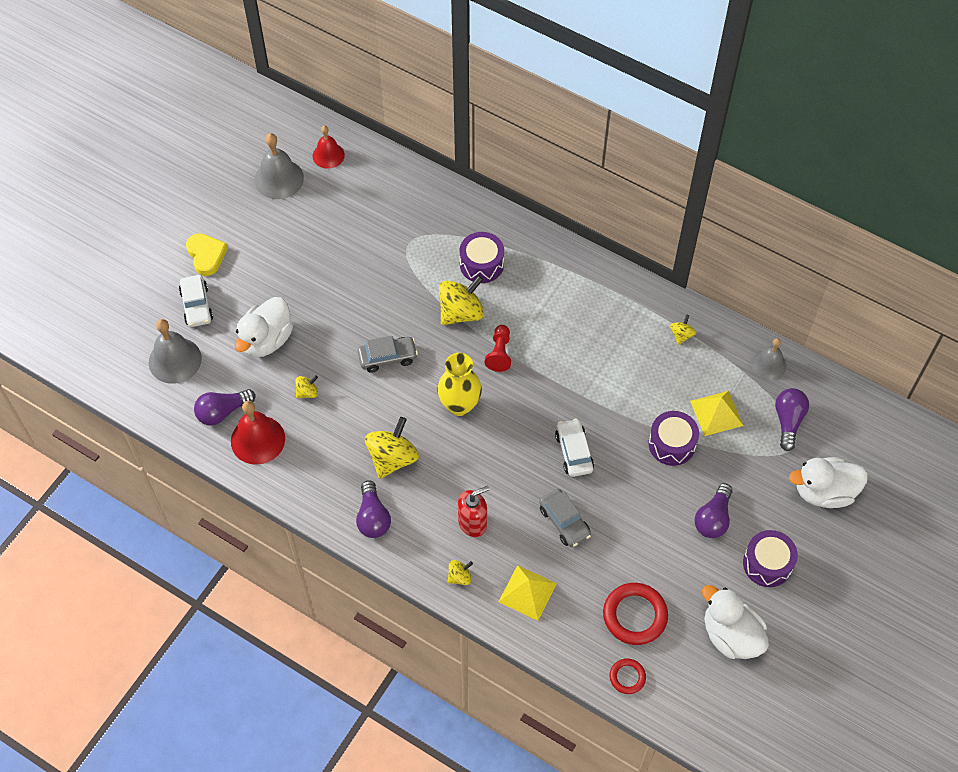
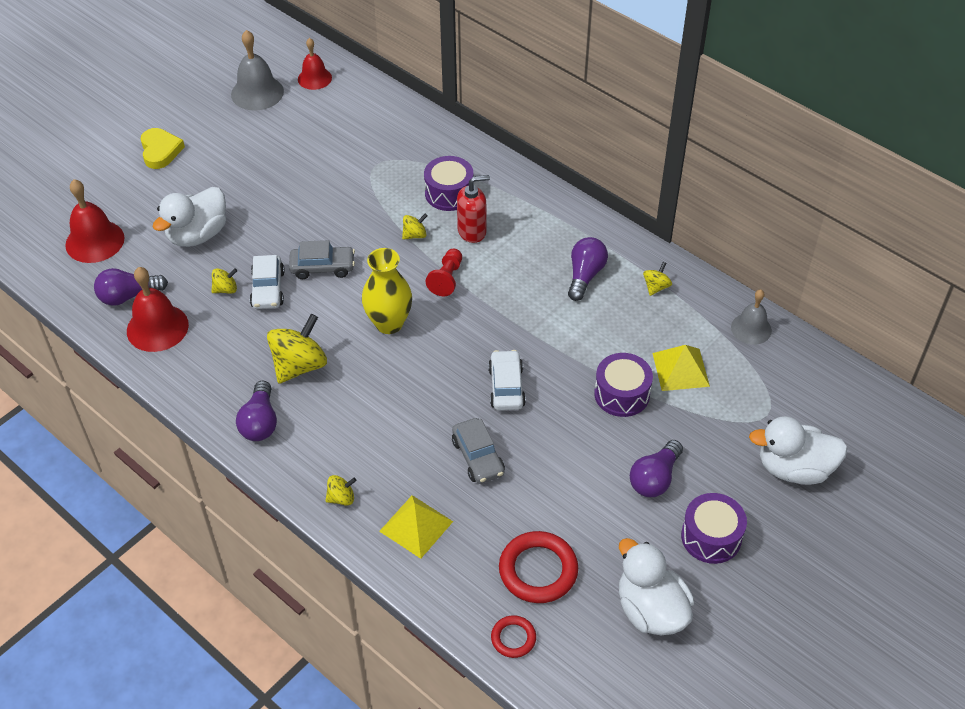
camera: 10 degrees right, 10 degrees down
(175, 360) = (95, 241): grey bell -> red bell
(197, 306) = (135, 194): white car -> white car (268, 289)
(461, 312) = (415, 235): yellow spinning top -> yellow spinning top, size x0.50
(472, 523) = (372, 443): red soap dispenser -> red soap dispenser (472, 231)
(788, 421) = (763, 389): purple light bulb -> purple light bulb (585, 275)

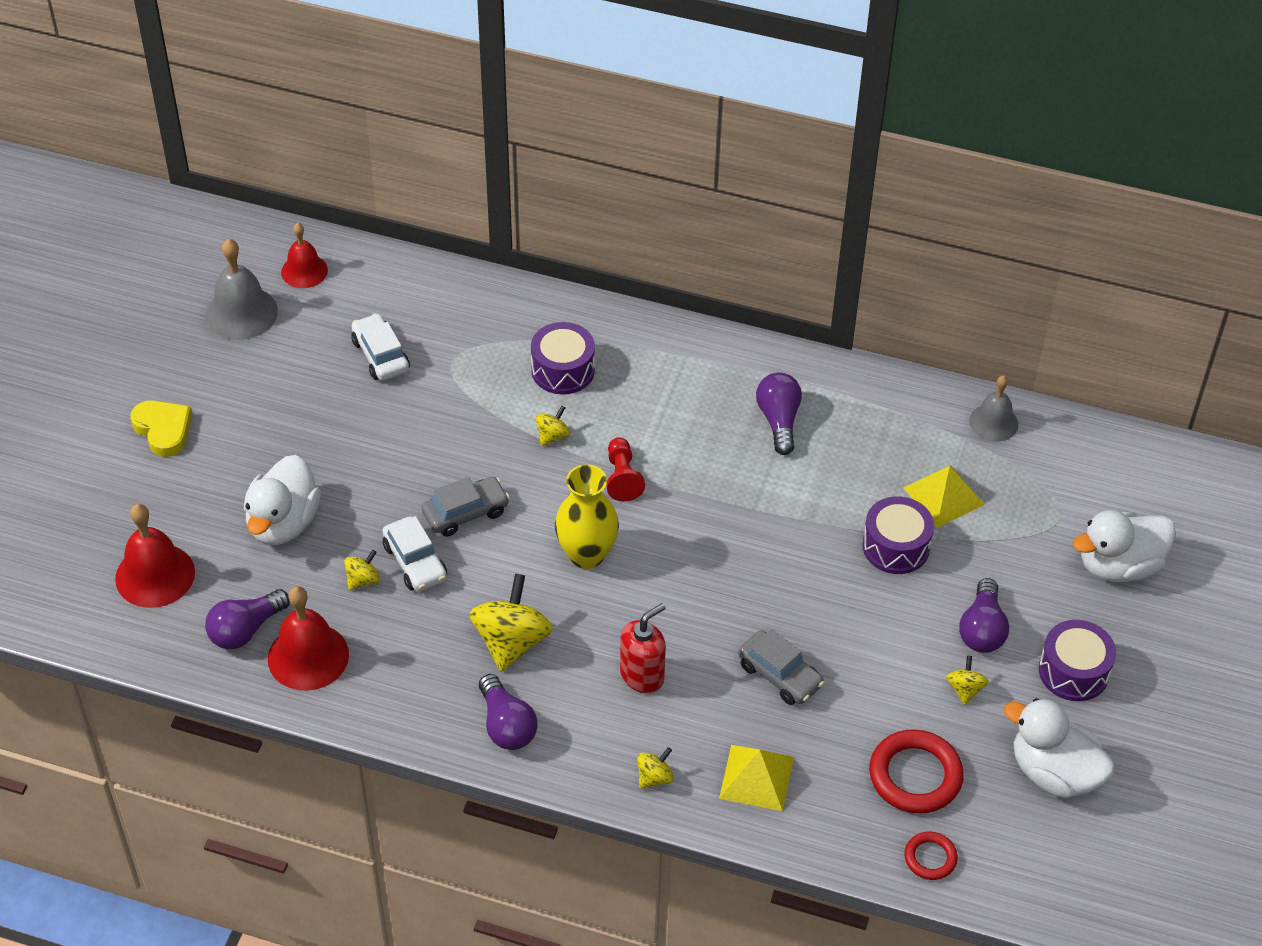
camera: 25 degrees left, 0 degrees up
(472, 231) = (618, 409): red soap dispenser -> red soap dispenser (642, 675)
(506, 387) = (765, 583): white car -> white car (380, 355)
(656, 287) = (865, 408): yellow spinning top -> yellow spinning top (965, 689)

